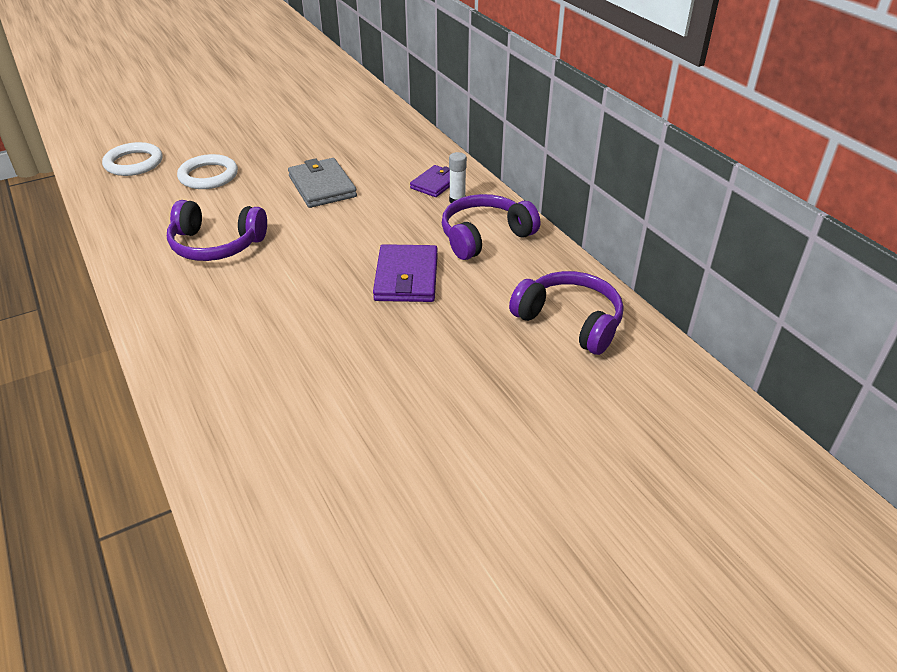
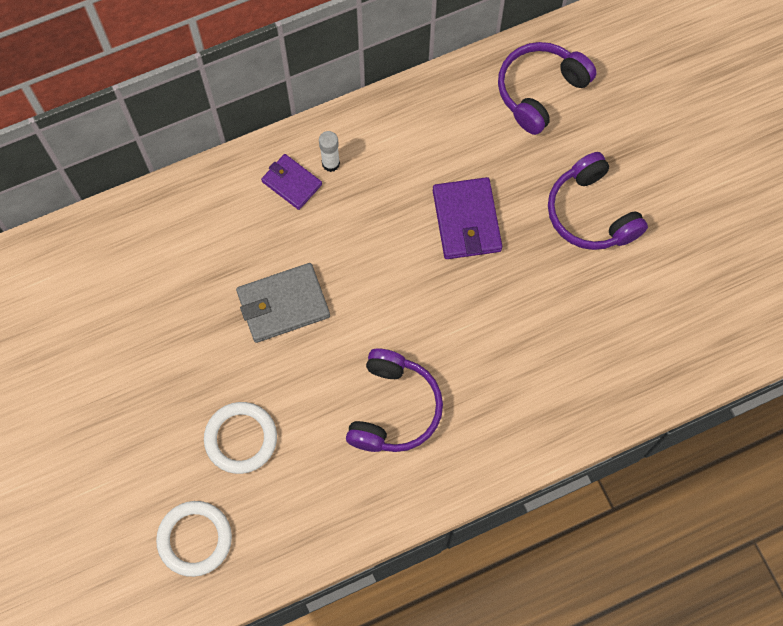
camera: 85 degrees left, 30 degrees up
(406, 277) = (466, 221): purple wallet -> purple wallet turned 75 degrees clockwise
(484, 236) = (402, 144): purple headphones -> purple headphones (591, 213)

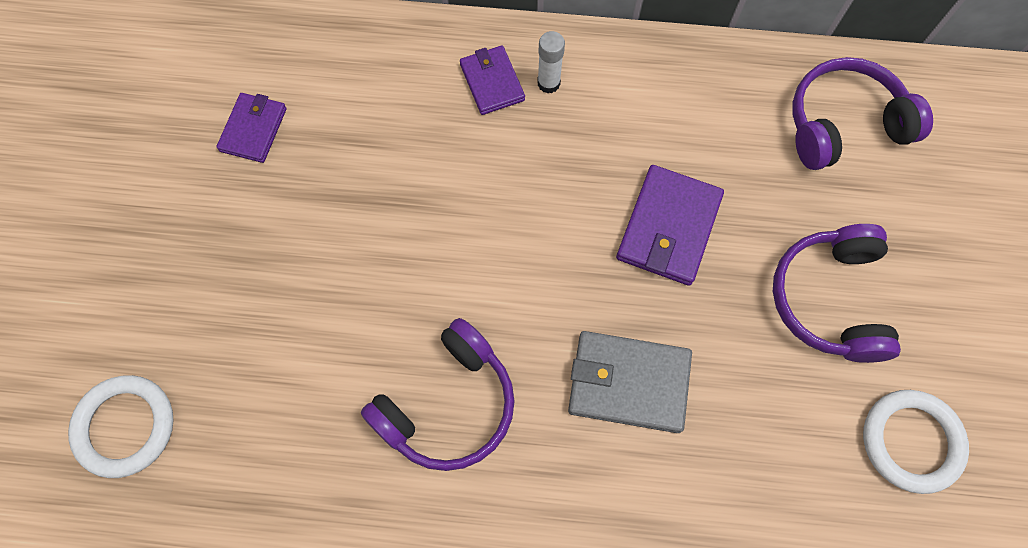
camera: 30 degrees right, 0 degrees up
(146, 303) = (253, 129): none -> purple wallet
(241, 438) = (253, 338): white ring -> white ring (911, 441)
(283, 305) = (398, 211): grey wallet -> grey wallet (628, 383)

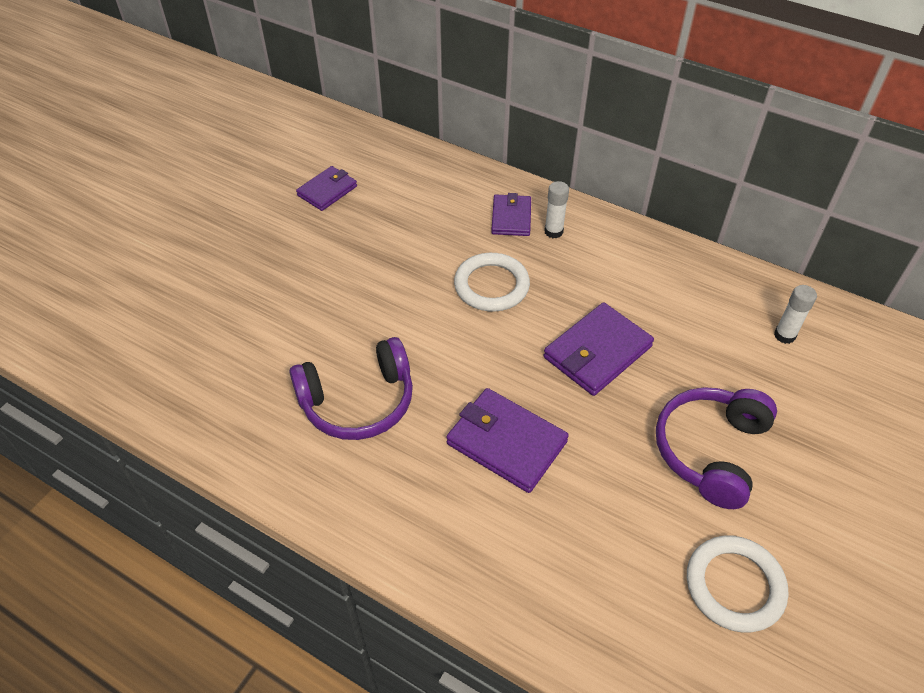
camera: 25 degrees right, 20 degrees down
(125, 426) = (131, 327): white ring -> white ring (491, 285)
(628, 383) = (506, 442): grey wallet -> purple wallet
(843, 124) = (784, 335): purple headphones -> white glue stick

